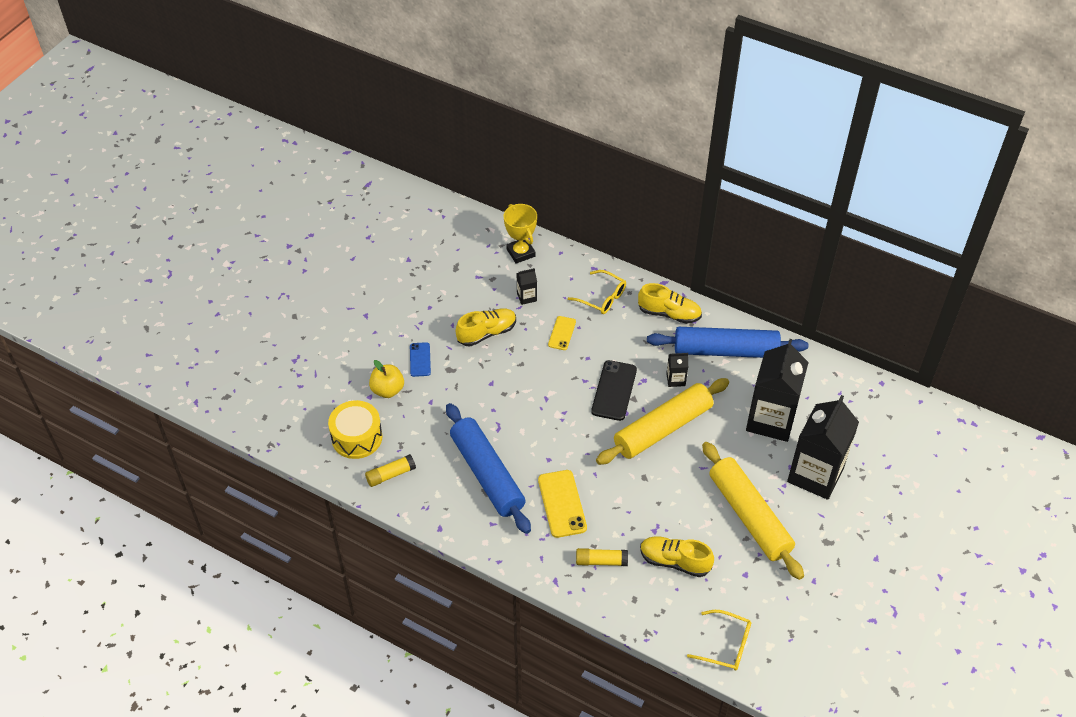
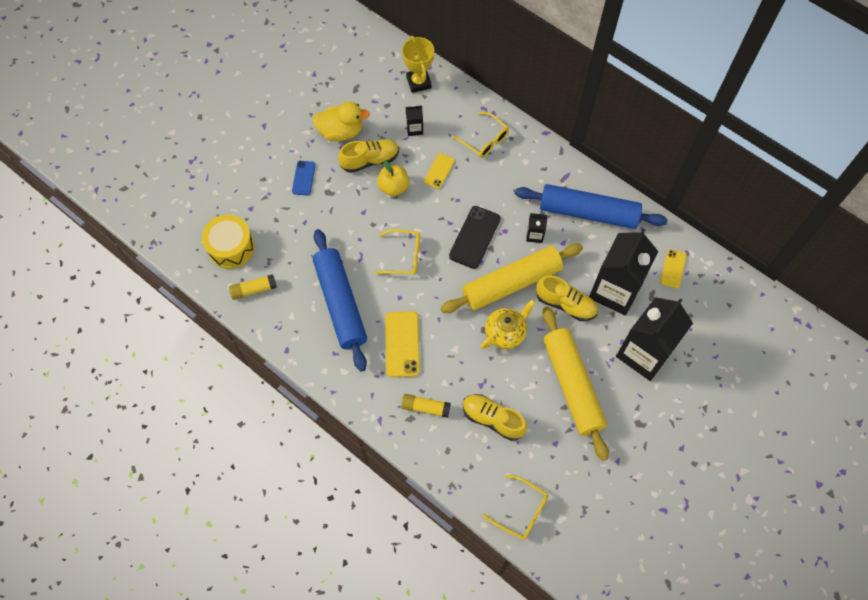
camera: 10 degrees right, 15 degrees up
(387, 390) = (268, 204): yellow apple -> yellow apple (393, 187)
(449, 310) = (341, 132): none -> yellow duck
(543, 419) = (403, 256): none -> yellow glasses
(668, 476) = (505, 332): none -> yellow teapot
(669, 314) = (543, 166): yellow shoe -> yellow shoe (565, 304)
(825, 391) = (673, 269): none -> yellow phone

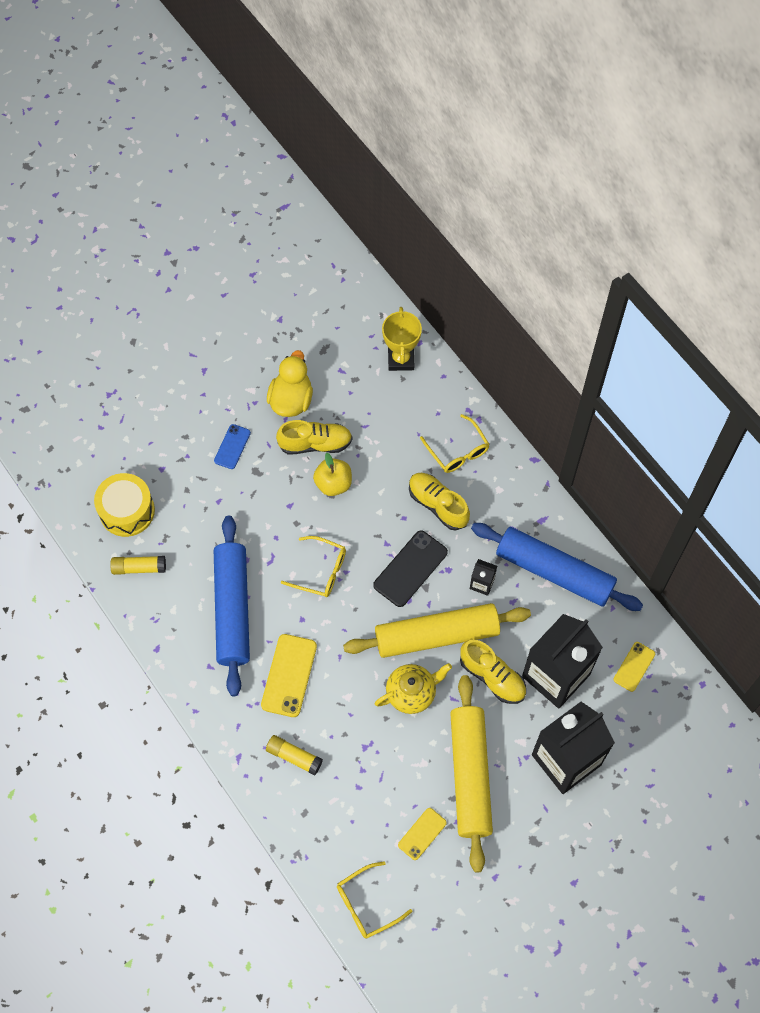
camera: 15 degrees right, 0 degrees up
(341, 132) = (291, 400): yellow duck -> yellow duck turned 90 degrees counterclockwise
(414, 129) = (379, 417): black carton -> none
(439, 171) = (392, 477): yellow phone -> yellow phone (422, 834)
(492, 419) = (366, 790): yellow shoe -> yellow shoe (438, 505)
(521, 511) = (367, 904): yellow glasses -> yellow glasses turned 105 degrees clockwise

